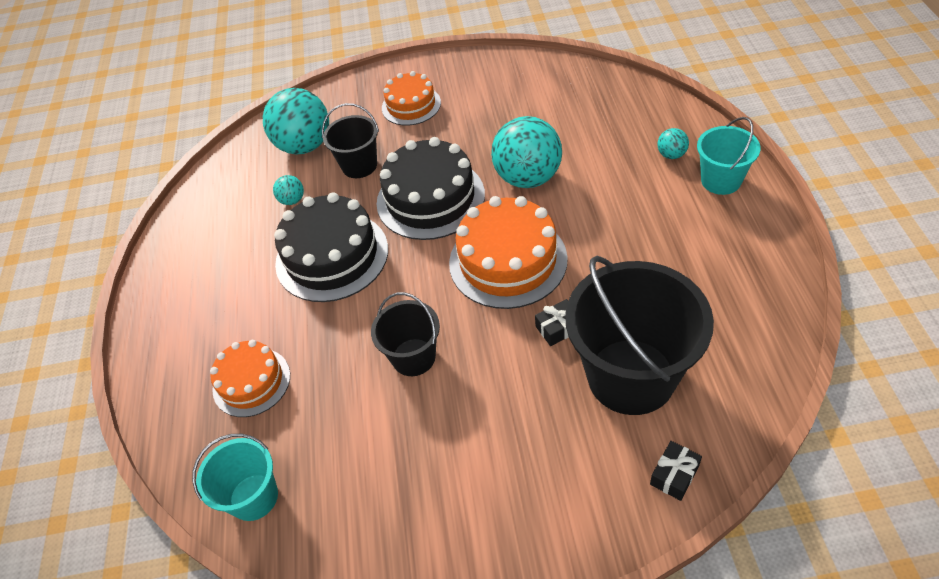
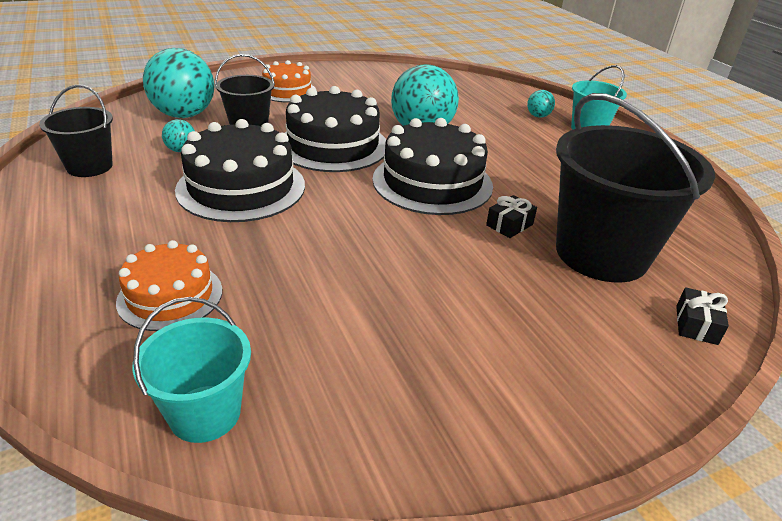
camera: 25 degrees left, 15 degrees down
(413, 357) = (368, 257): black bucket -> black bucket (89, 166)
(508, 261) = (432, 182): orange cake -> black cake

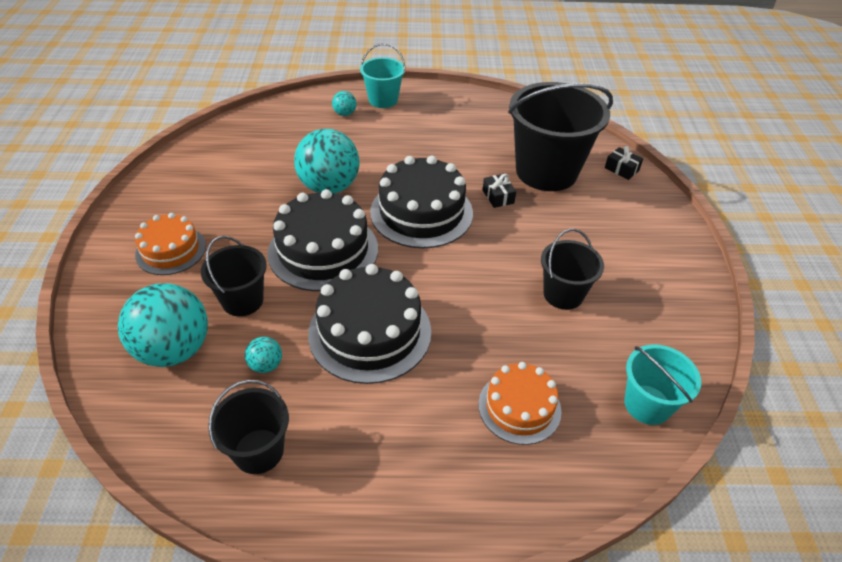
camera: 65 degrees left, 10 degrees up
(373, 303) = (563, 294): none -> black bucket

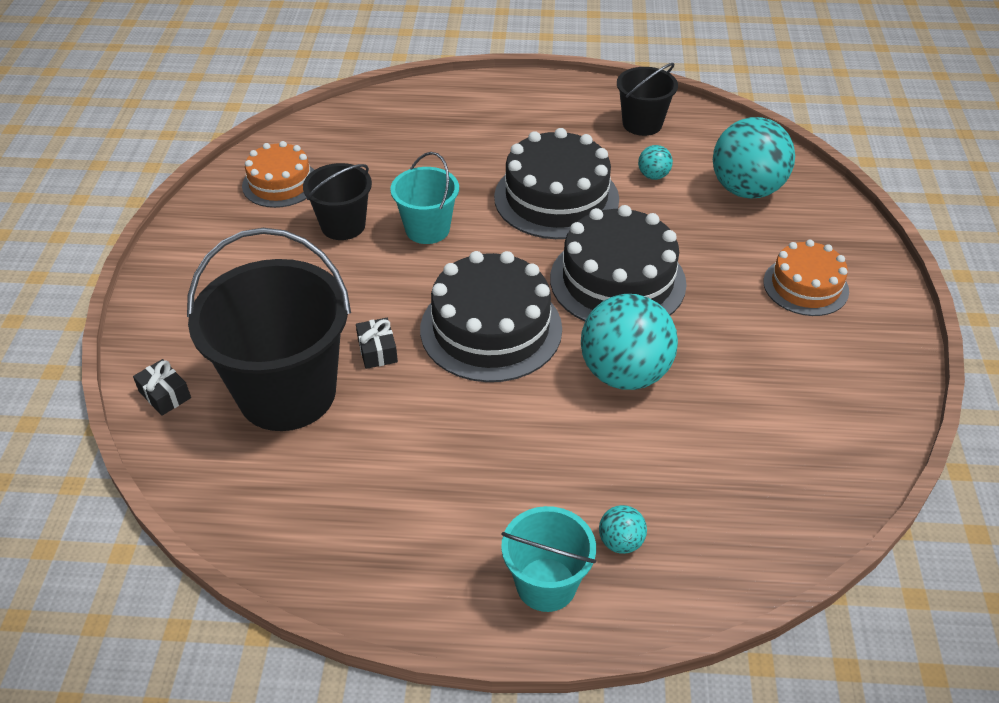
camera: 175 degrees left, 0 degrees up
(242, 300) = (696, 229): black bucket -> none
(519, 407) = (423, 142): orange cake -> orange cake (280, 183)
(647, 404) = (310, 140): turquoise bucket -> turquoise bucket (427, 229)

